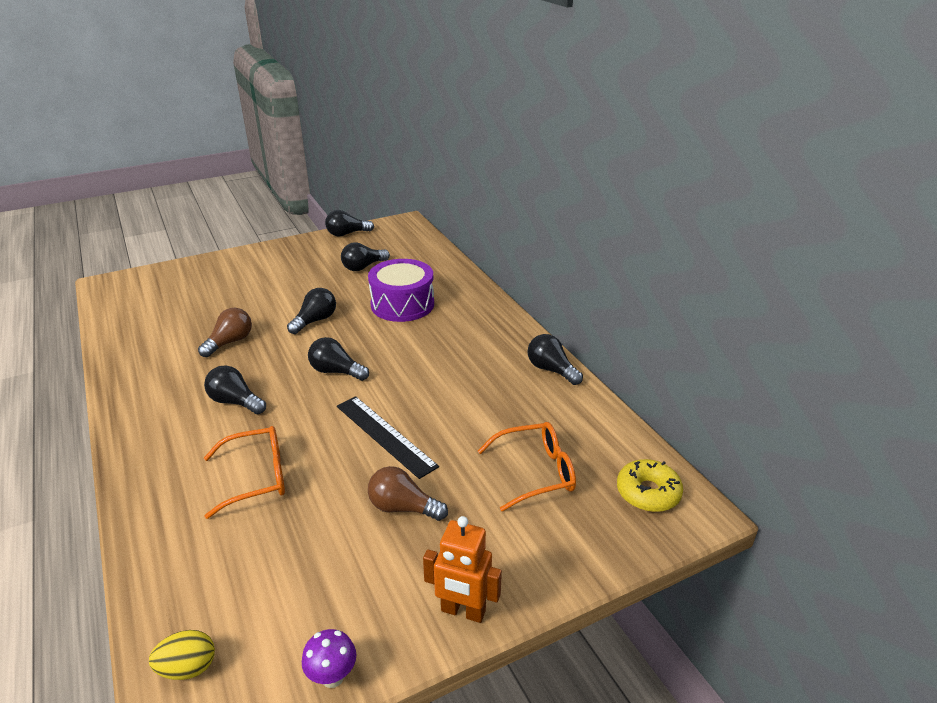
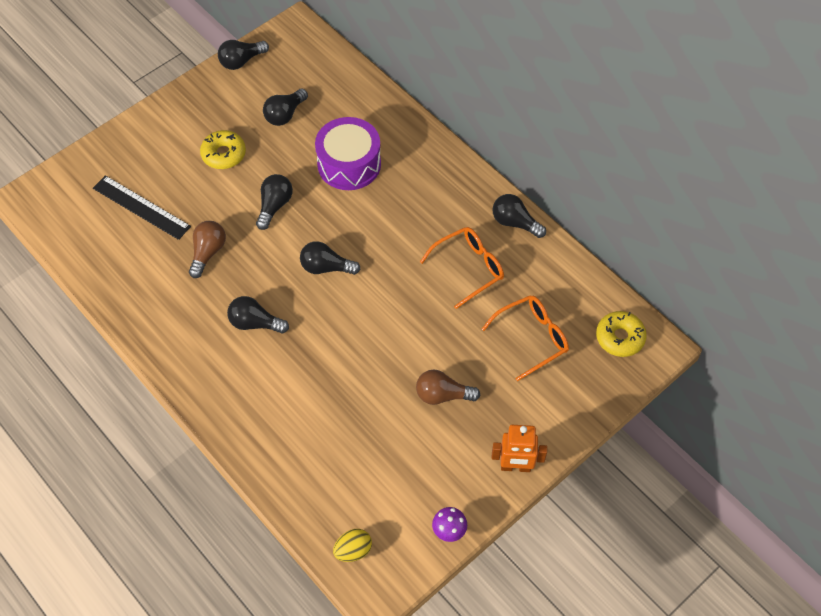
camera: 15 degrees left, 25 degrees up
(257, 477) = (317, 395): orange glasses -> orange glasses (469, 268)
(293, 282) = (224, 154): none -> yellow donut
(385, 435) = (400, 329): black ruler -> black ruler (141, 207)

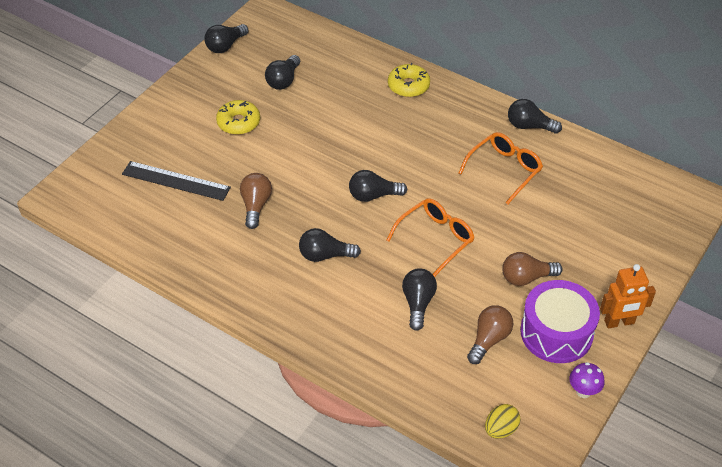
camera: 15 degrees left, 10 degrees down
(274, 206) = (304, 155): black light bulb -> black light bulb (418, 303)
(349, 164) = (359, 108): purple drum -> purple drum (556, 332)
(379, 453) = (489, 339): none -> brown light bulb
(532, 338) = (586, 214): orange glasses -> orange glasses (436, 238)
(620, 337) = (662, 197): yellow donut -> yellow donut (408, 86)

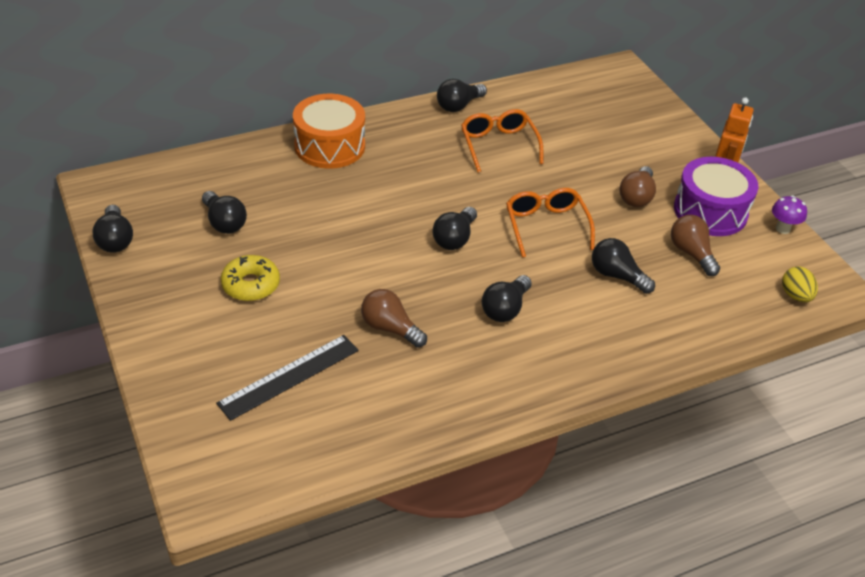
camera: 60 degrees left, 5 degrees down
(408, 86) = (329, 146): yellow donut -> orange drum

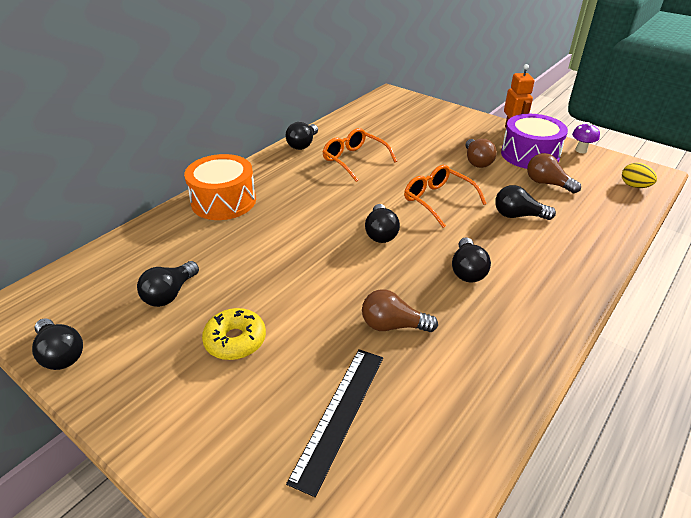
camera: 25 degrees left, 5 degrees down
(224, 222) = (170, 294): black light bulb -> black light bulb turned 90 degrees clockwise

